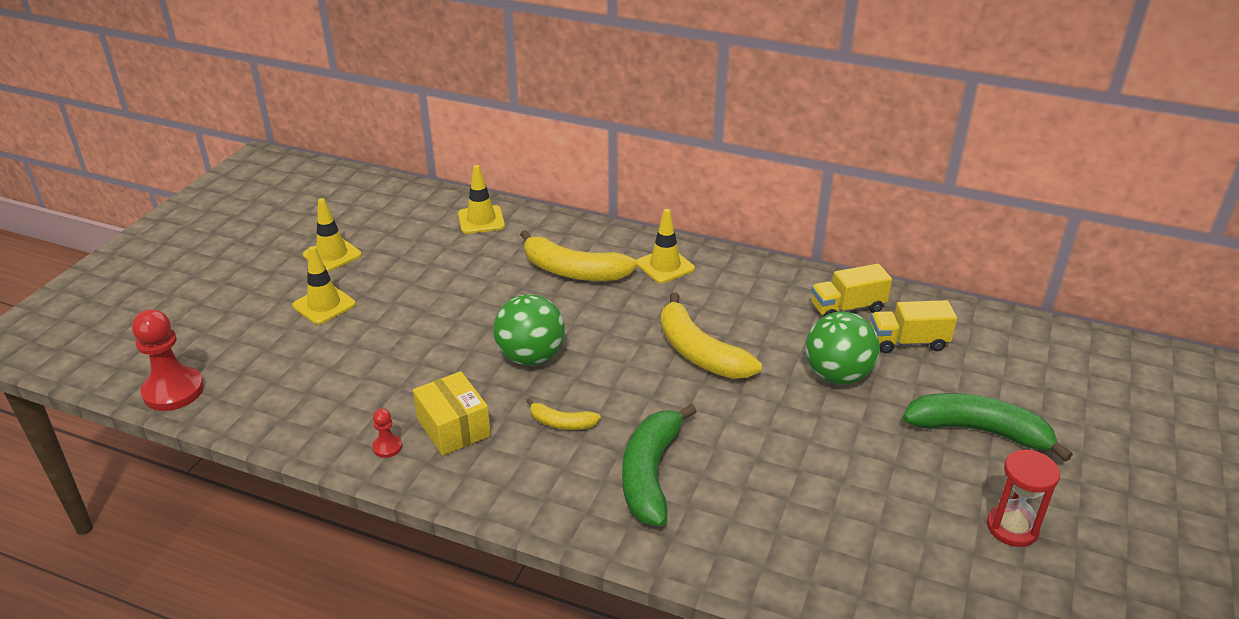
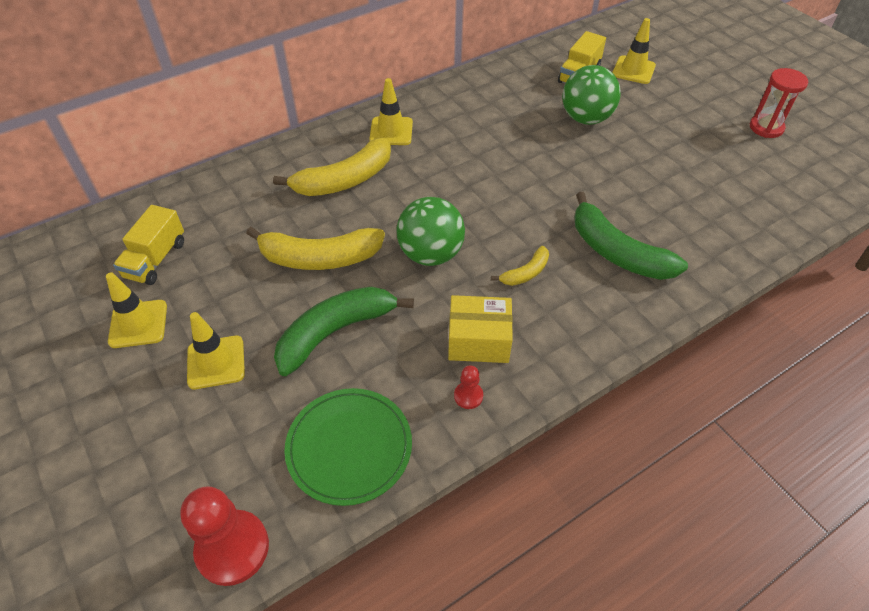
camera: 55 degrees left, 15 degrees up
(291, 405) = (349, 447): none -> green plate
(481, 220) = (208, 199): yellow traffic cone -> yellow traffic cone (633, 70)
(699, 352) = (508, 165): yellow banana -> yellow banana (319, 258)
(847, 308) = (523, 79): yellow truck -> yellow truck (156, 259)
(978, 431) = (680, 95): green banana -> green banana (335, 332)

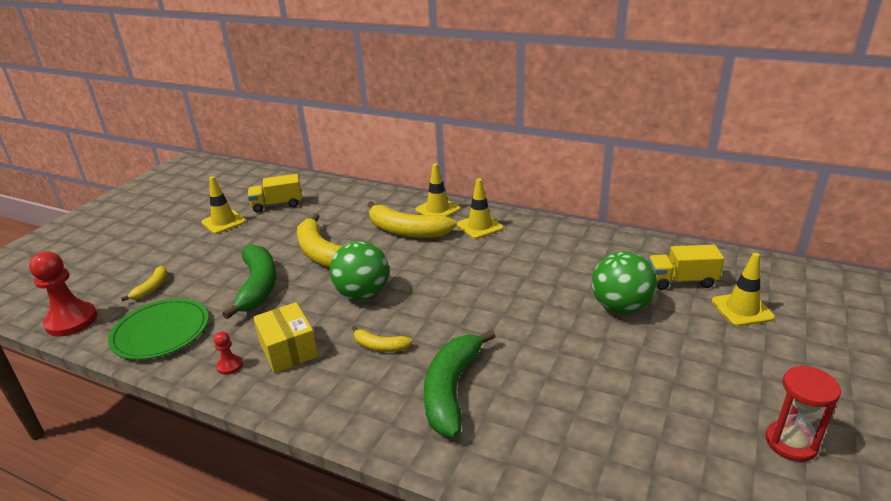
camera: 60 degrees right, 20 degrees down
(216, 362) = (208, 257): yellow traffic cone -> yellow traffic cone (437, 210)
(235, 438) = (152, 288): none -> yellow banana
(335, 332) = (258, 286): green banana -> green banana turned 60 degrees clockwise

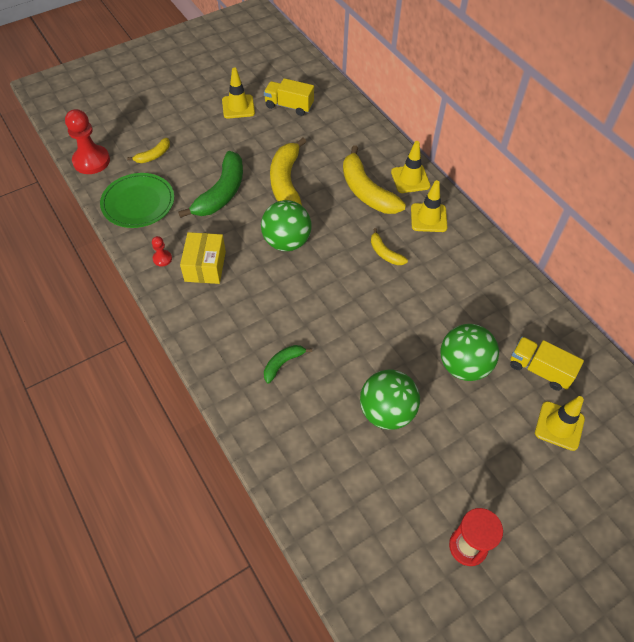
camera: 30 degrees right, 25 degrees up
(380, 346) = (264, 298): yellow banana -> yellow banana (385, 253)
(452, 390) = (283, 364): green banana -> green banana, size x0.51
(595, 375) = (386, 412): none -> green ball

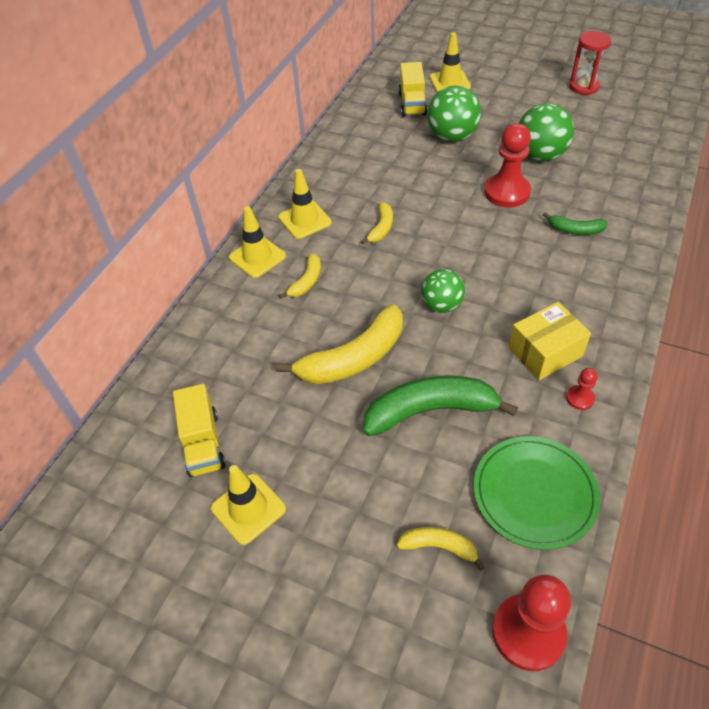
camera: 120 degrees left, 5 degrees down
(286, 242) = (441, 305): green ball -> green ball, size x0.66
(360, 352) = (507, 192): none -> red pawn
(366, 191) = (306, 281): yellow banana -> yellow banana, size x0.51

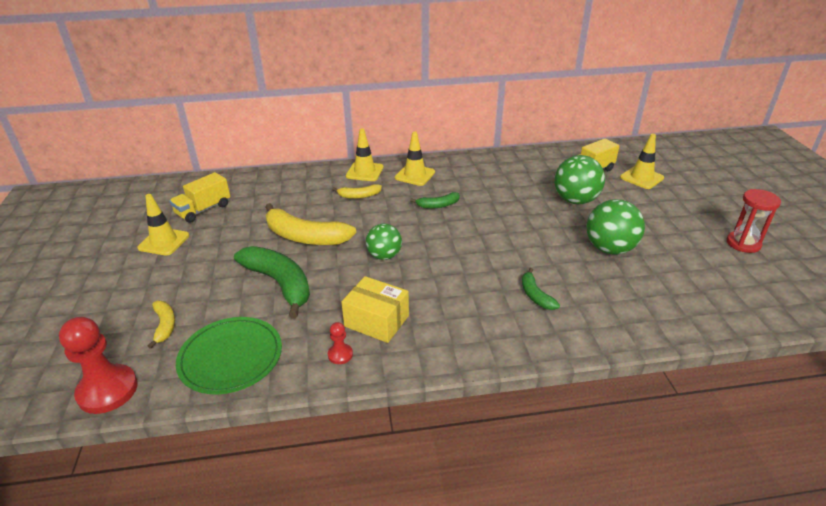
camera: 55 degrees right, 15 degrees down
(381, 228) = (438, 205): yellow banana -> green banana
(507, 192) = (541, 246): red pawn -> none

